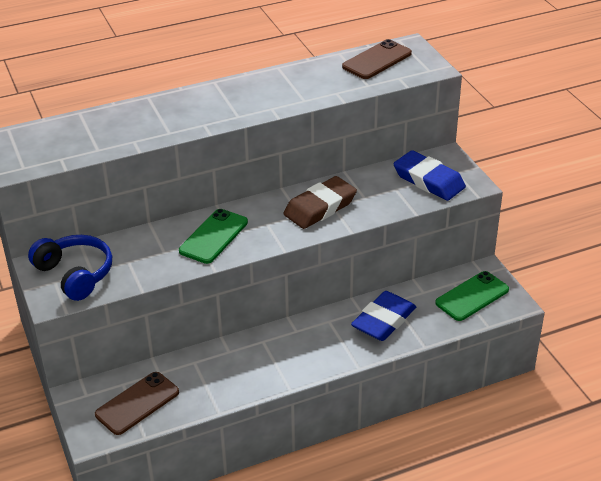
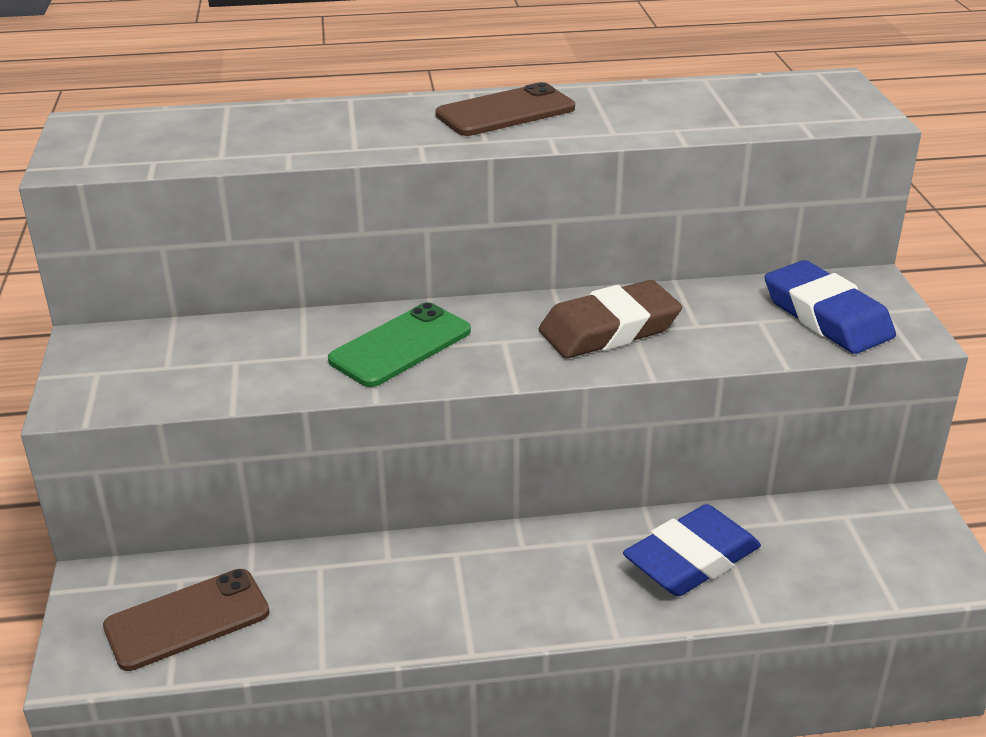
camera: 15 degrees right, 5 degrees down
(75, 274) = (136, 366): blue headphones -> none
(377, 60) = (767, 94): brown phone -> brown phone (505, 112)
(472, 296) = (876, 547): green phone -> none

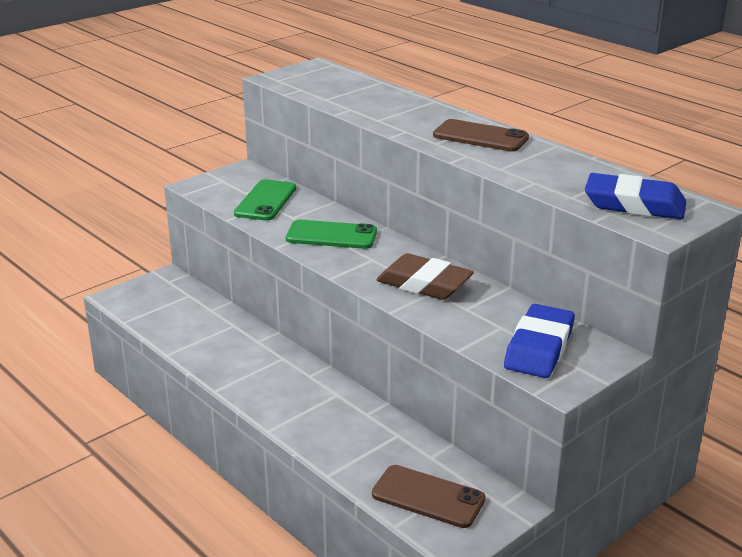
camera: 55 degrees right, 5 degrees down
(187, 620) = (165, 308): brown phone -> brown phone (428, 497)
(222, 359) = (266, 201): none -> green phone
(691, 559) = (358, 434): blue eraser -> blue eraser (634, 204)

